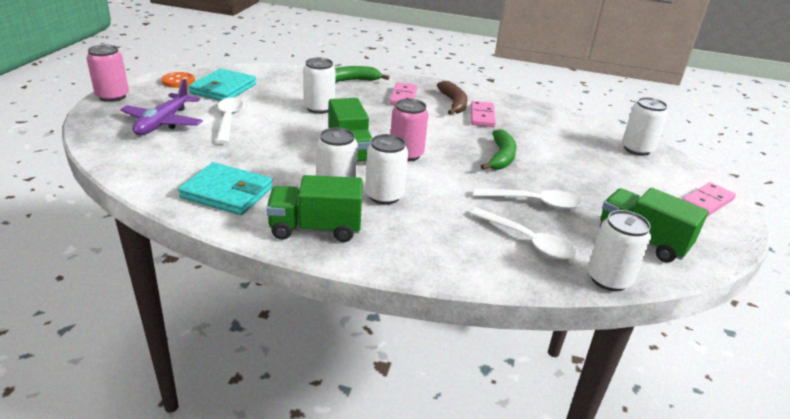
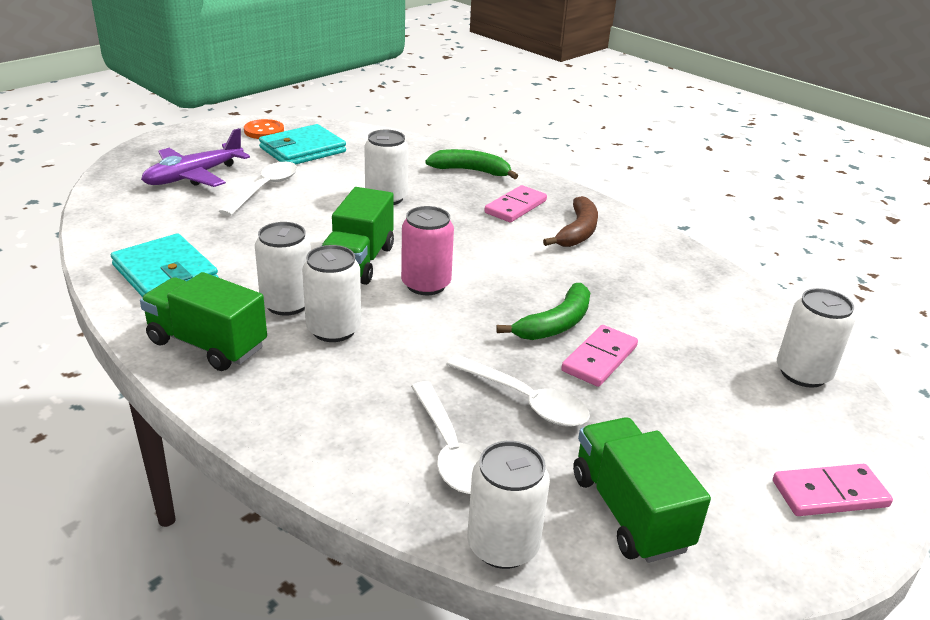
camera: 30 degrees right, 0 degrees up
(112, 96) = (178, 135): pink can -> none
(482, 116) = (599, 259): pink domino -> pink domino (599, 358)

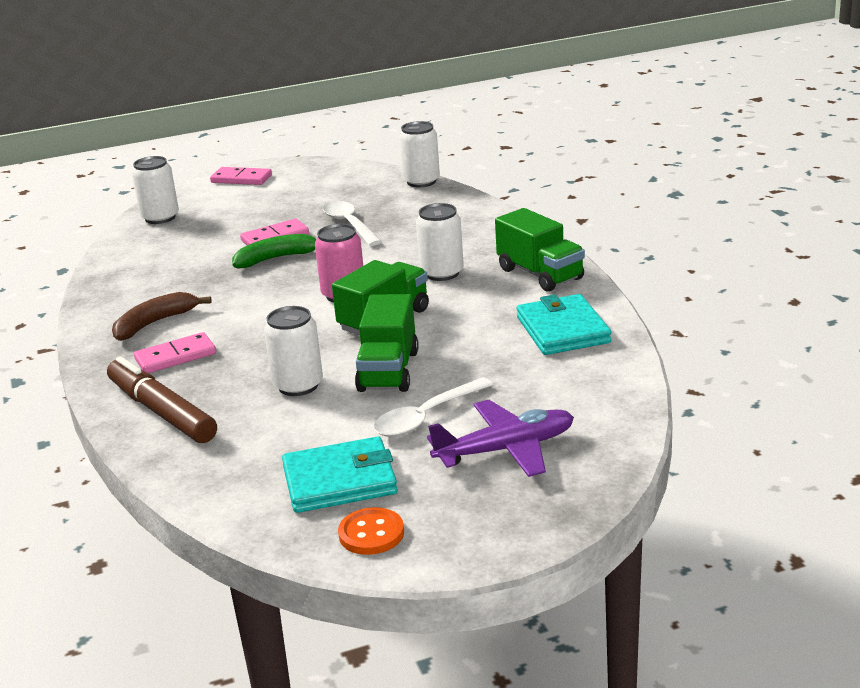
camera: 150 degrees left, 5 degrees down
(287, 304) = (467, 294): white can -> none
(449, 449) = (416, 211): white spoon -> none
(471, 171) = (161, 412): green banana -> brown marker
(629, 511) = (348, 184): green truck -> green truck (389, 371)

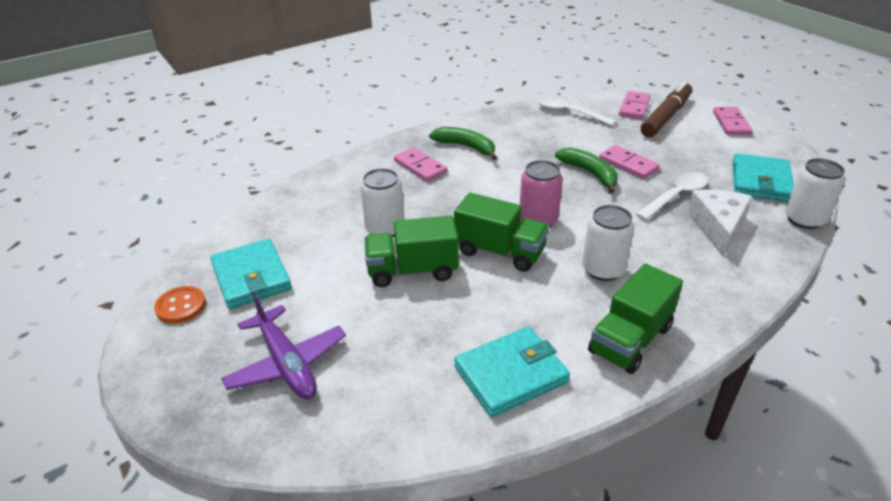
camera: 75 degrees right, 10 degrees up
(154, 323) = (466, 147): brown banana -> green banana
(160, 218) = (634, 107): white can -> pink domino
(161, 412) = (345, 179): brown marker -> brown marker (666, 117)
(353, 186) = (760, 181): none -> turquoise wallet
(409, 215) = (718, 227): none -> white cheese
(427, 416) = (340, 306): white spoon -> white spoon (569, 113)

